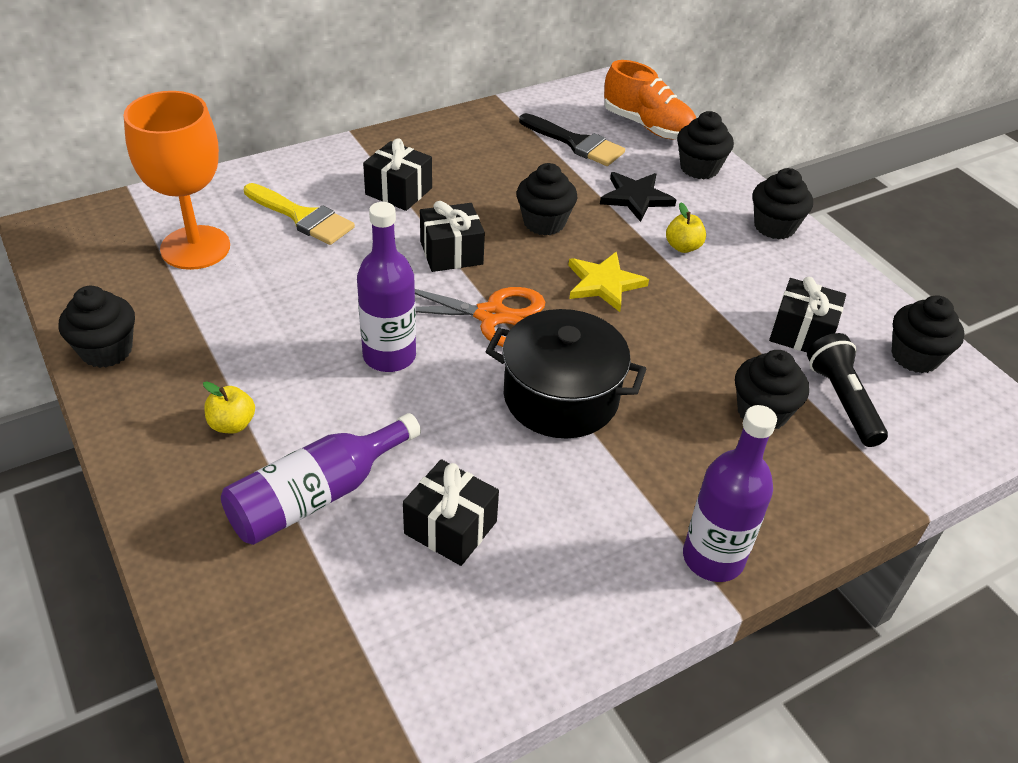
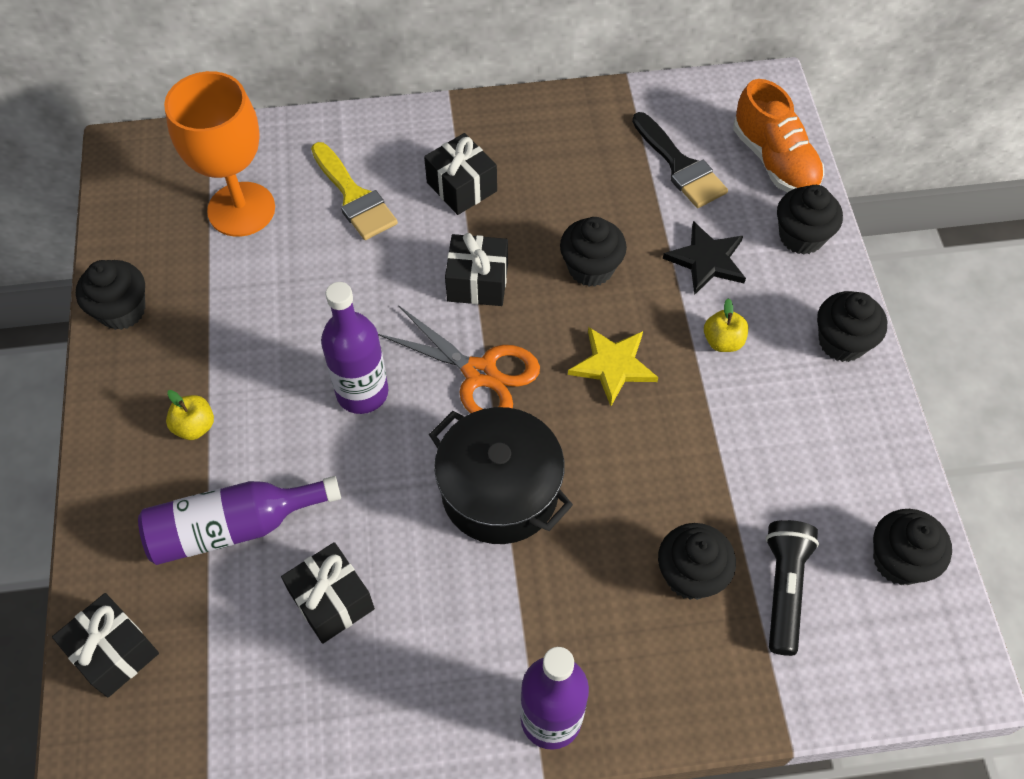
camera: 25 degrees right, 15 degrees up
(801, 333) = (790, 492): black gift -> black gift (114, 652)

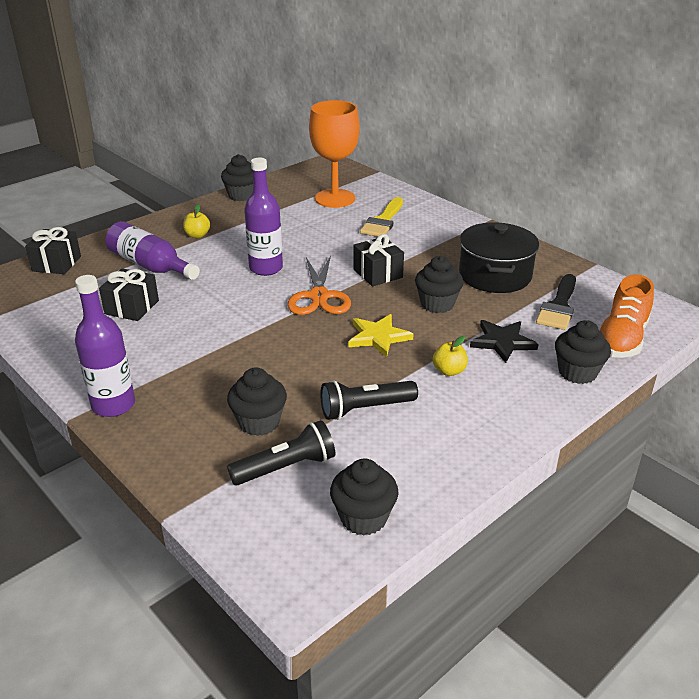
camera: 55 degrees right, 25 degrees down
(462, 187) = (434, 246): black gift -> none
(500, 491) = (248, 331): black pot -> black pot (495, 275)
(735, 458) = (365, 409): none -> black flashlight
(842, 342) = (516, 422): black cupcake -> none

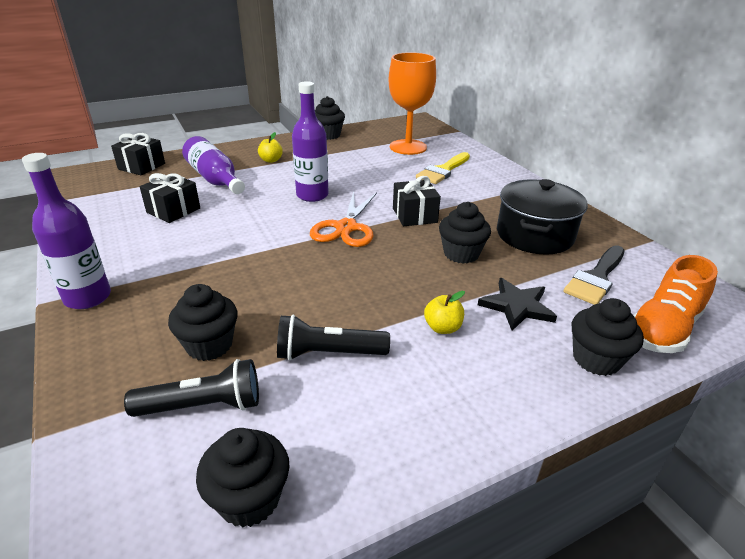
camera: 15 degrees right, 0 degrees up
(378, 337) = (383, 277): yellow star -> none

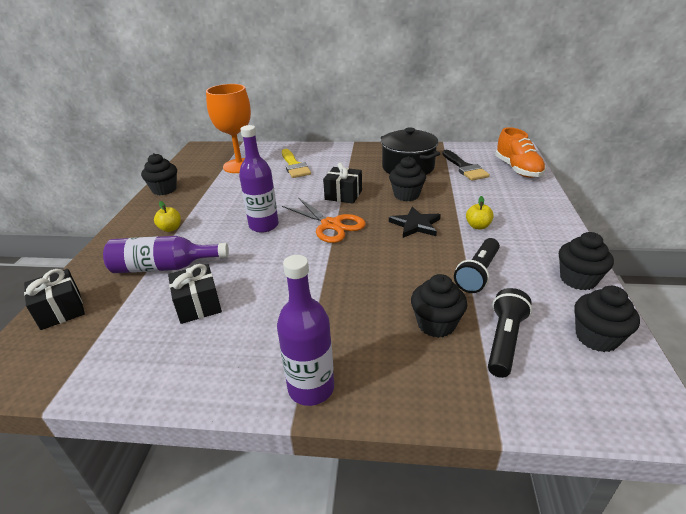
camera: 55 degrees left, 0 degrees up
(517, 306) = (473, 197): black star -> black star (415, 225)
(596, 359) = (531, 194): black cupcake -> black cupcake (578, 279)

